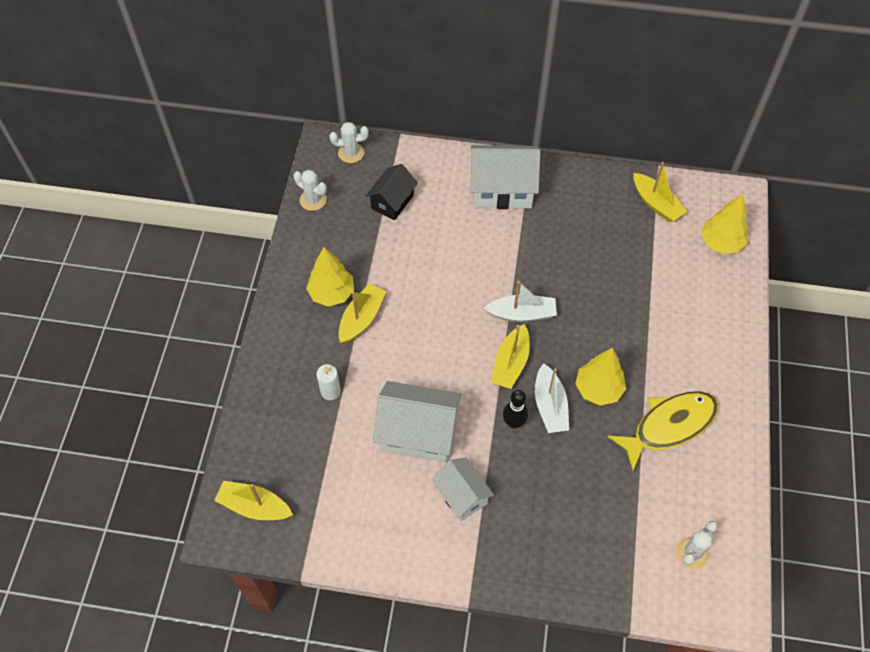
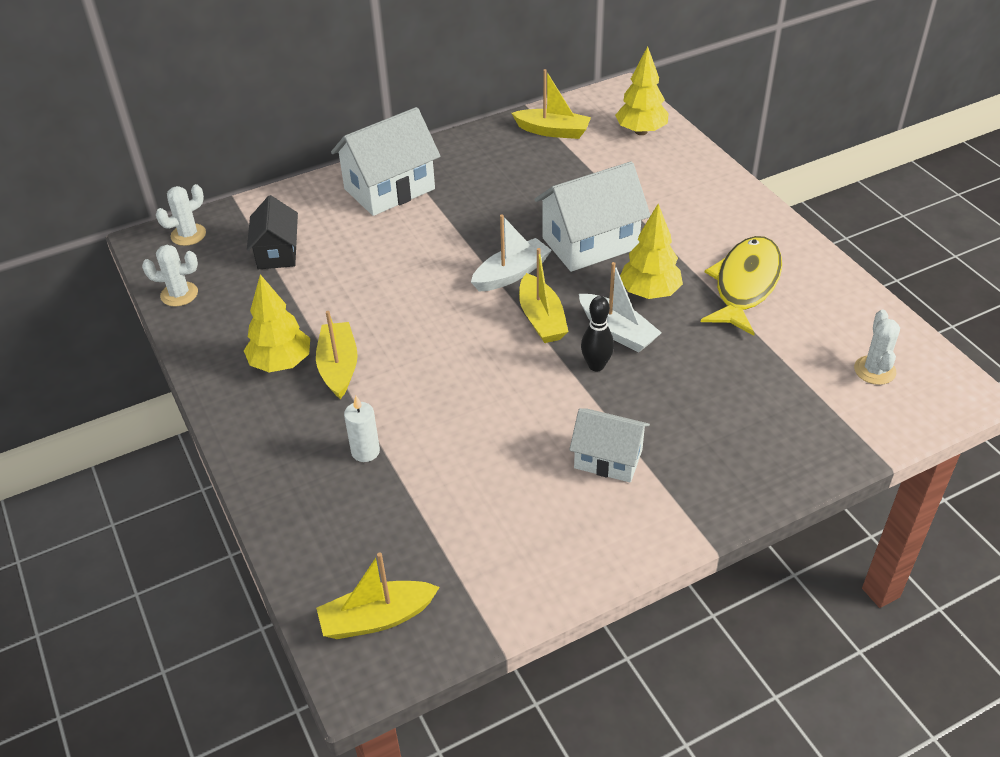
camera: 35 degrees left, 15 degrees down
(418, 433) = (504, 432): white house -> white house (590, 243)

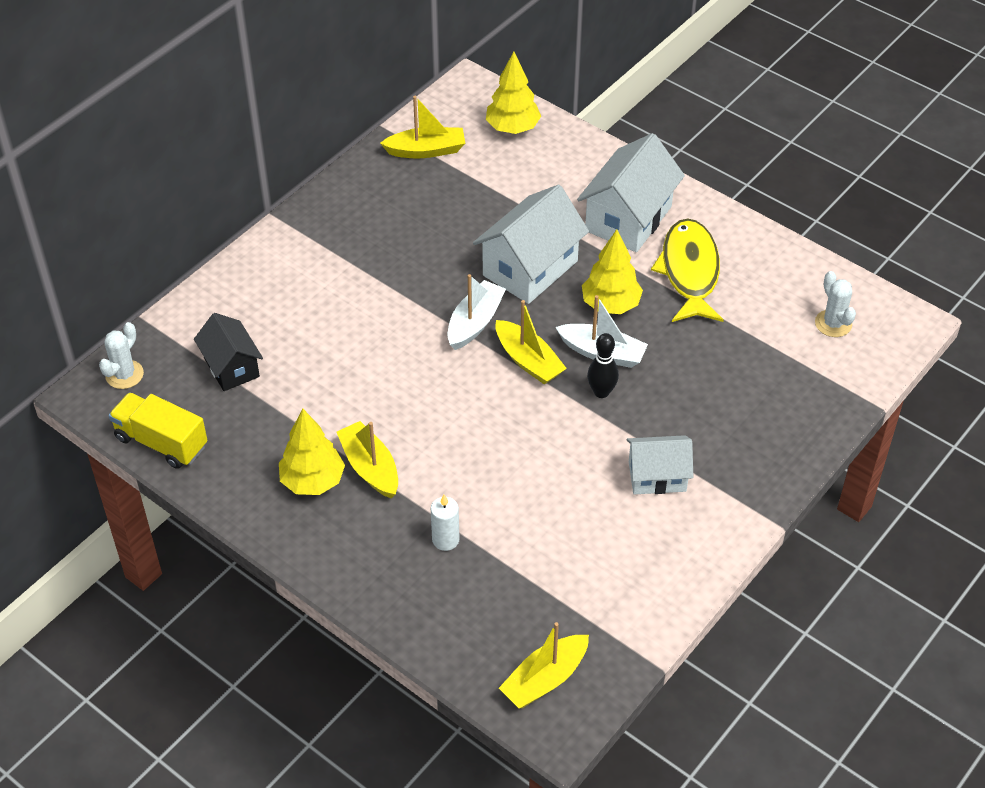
camera: 25 degrees left, 5 degrees up
(179, 294) = (161, 442): white cactus -> yellow truck
(389, 189) = (300, 263): white house -> white house (628, 219)

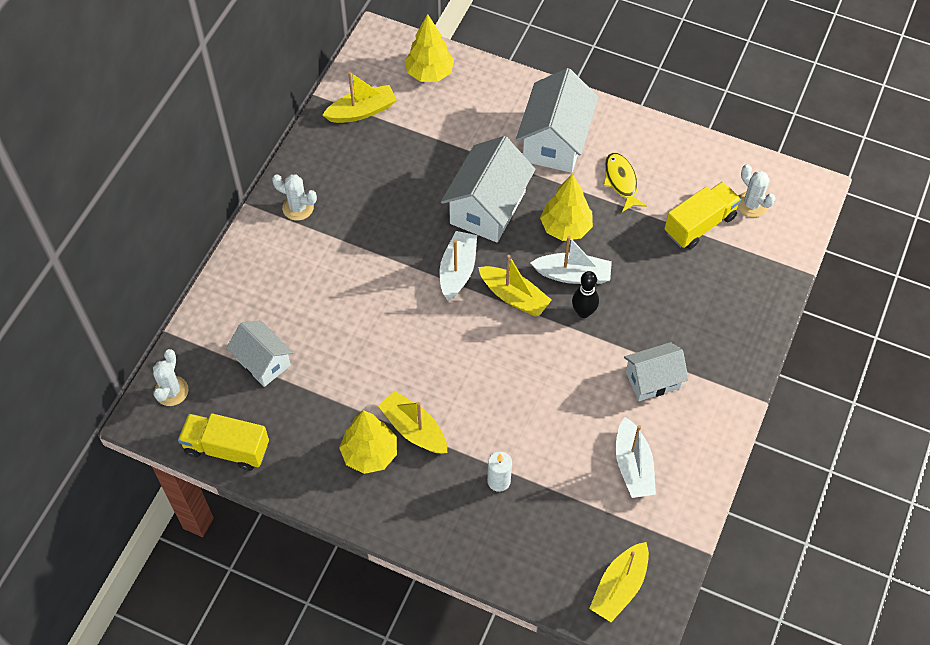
camera: 15 degrees left, 10 degrees up
(231, 367) = (263, 362): black house -> white house
(324, 228) = (298, 208): none -> white cactus
(604, 558) = (633, 466): none -> white boat
(689, 272) = (621, 181): yellow fish -> yellow fish, size x0.59
(765, 332) = (699, 224): none -> yellow truck

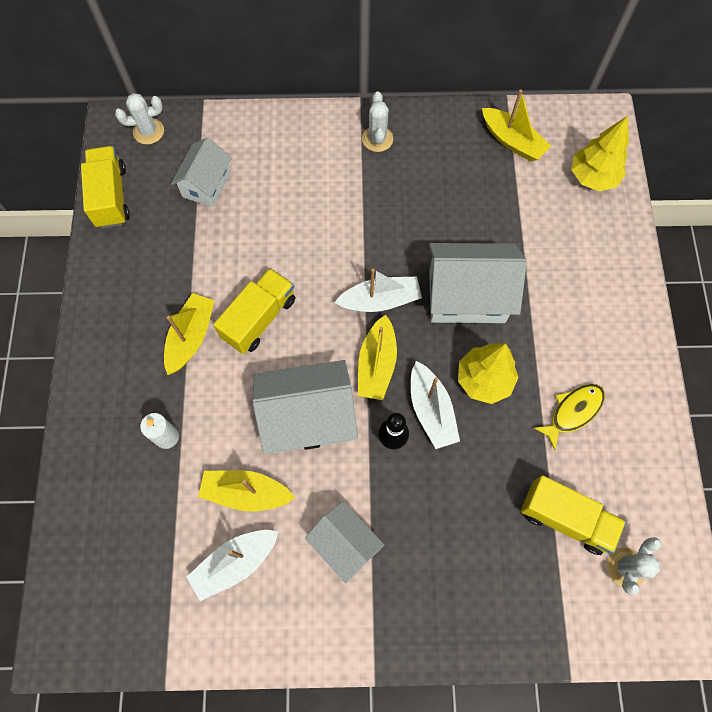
camera: 65 degrees right, 10 degrees up
(370, 454) = (150, 311): yellow tree -> none
(425, 368) = (259, 318): none -> yellow truck
(555, 141) = (583, 325): white house -> white house (308, 417)
(619, 587) = (94, 603): yellow boat -> yellow boat (246, 492)

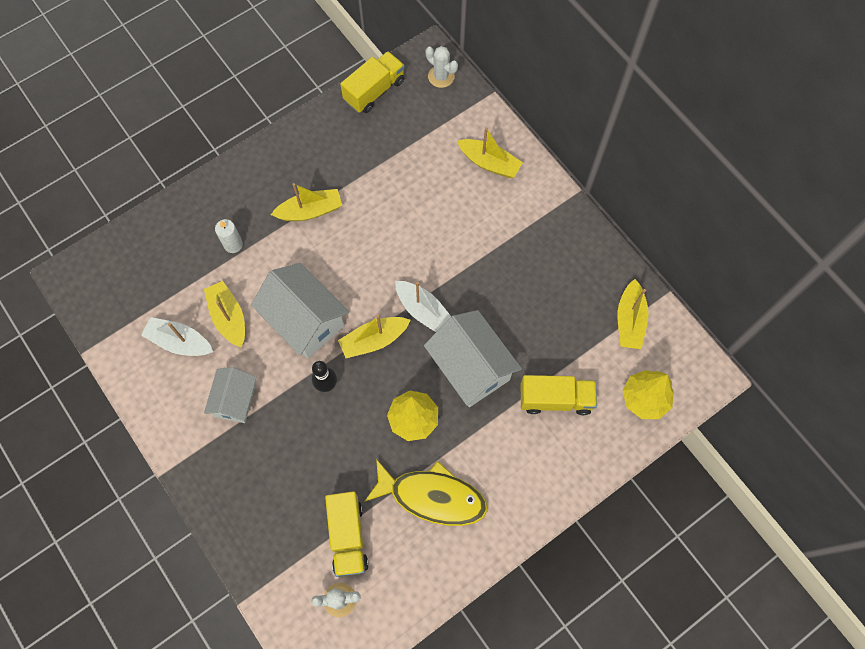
camera: 55 degrees right, 0 degrees up
(206, 185) = (428, 141): white house -> none
(259, 318) = (353, 243): yellow truck -> yellow truck (555, 399)
(273, 150) = (489, 163): none -> yellow boat
(377, 139) = (554, 225): white cactus -> none
(431, 410) = (365, 397): white boat -> none
(572, 412) = (432, 496): yellow fish -> yellow fish, size x1.69

